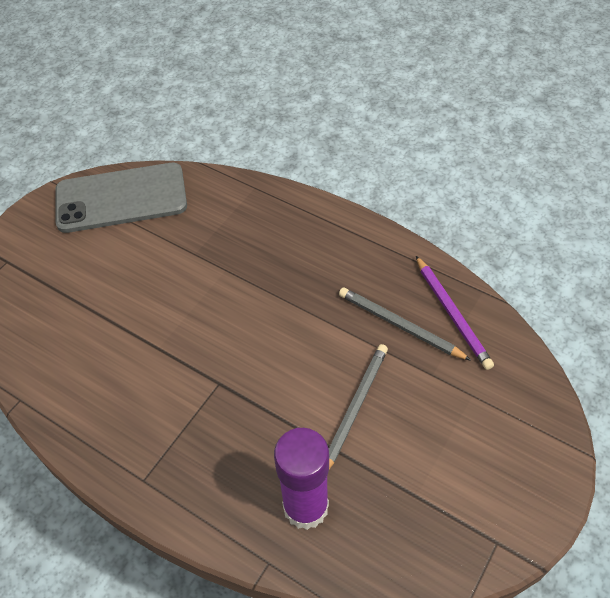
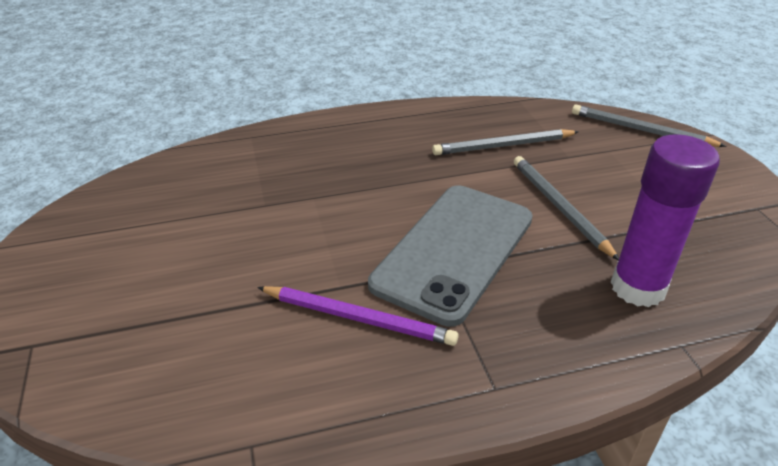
camera: 50 degrees left, 15 degrees down
(121, 198) = (115, 213): grey phone -> grey phone (454, 251)
(452, 314) = (523, 120): purple pencil -> purple pencil (358, 318)
(532, 400) = (641, 130): none -> grey pencil

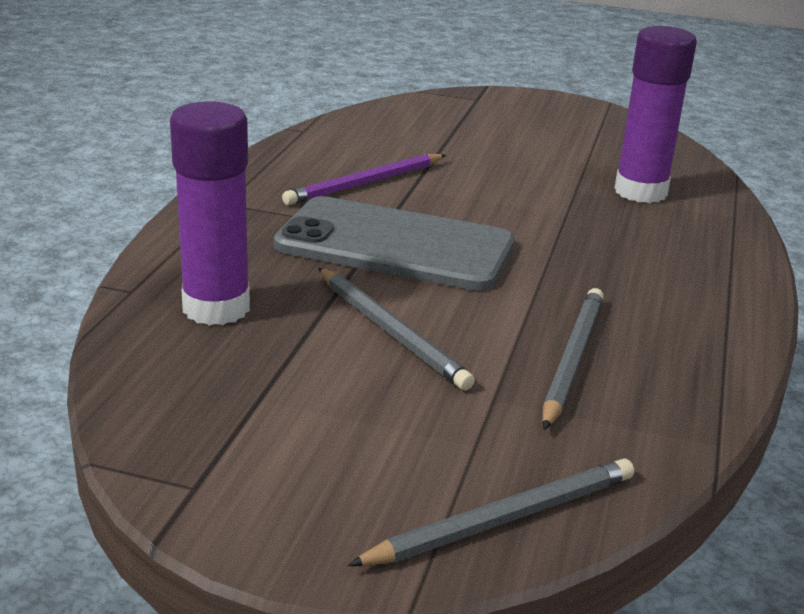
camera: 120 degrees right, 10 degrees down
(240, 177) = (640, 192): none -> purple glue stick
(454, 251) = (395, 245): grey phone -> grey phone turned 45 degrees counterclockwise
(559, 207) = (391, 331): grey pencil -> grey pencil turned 45 degrees clockwise

